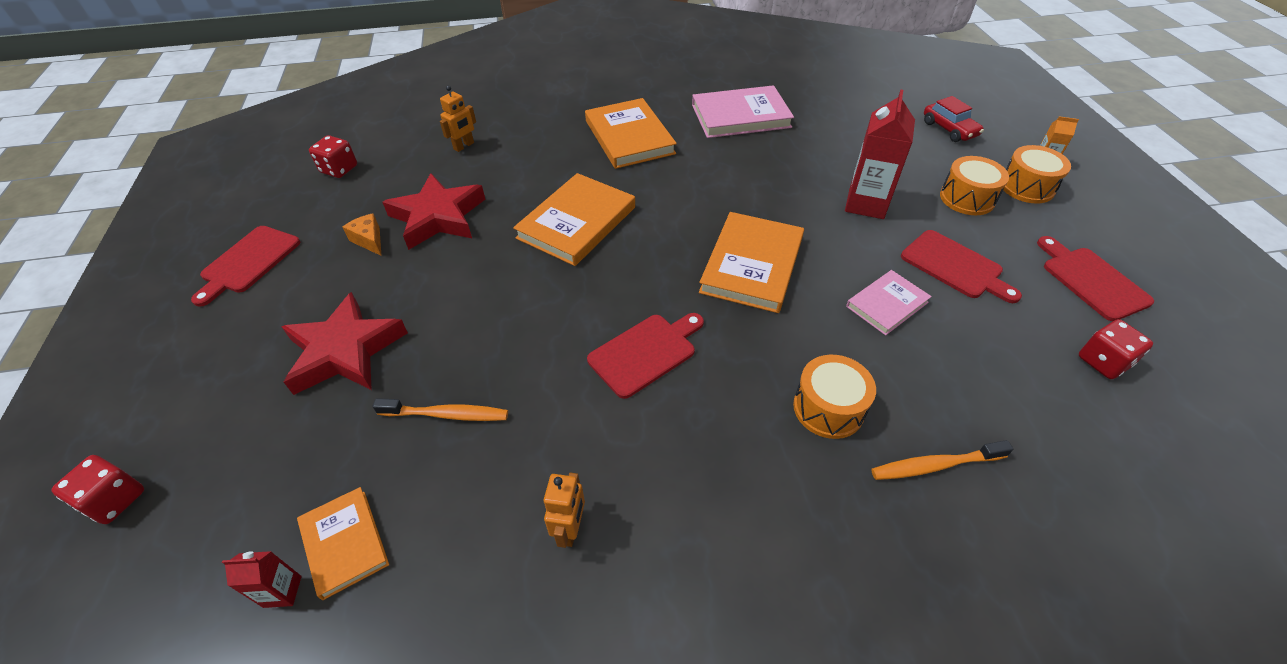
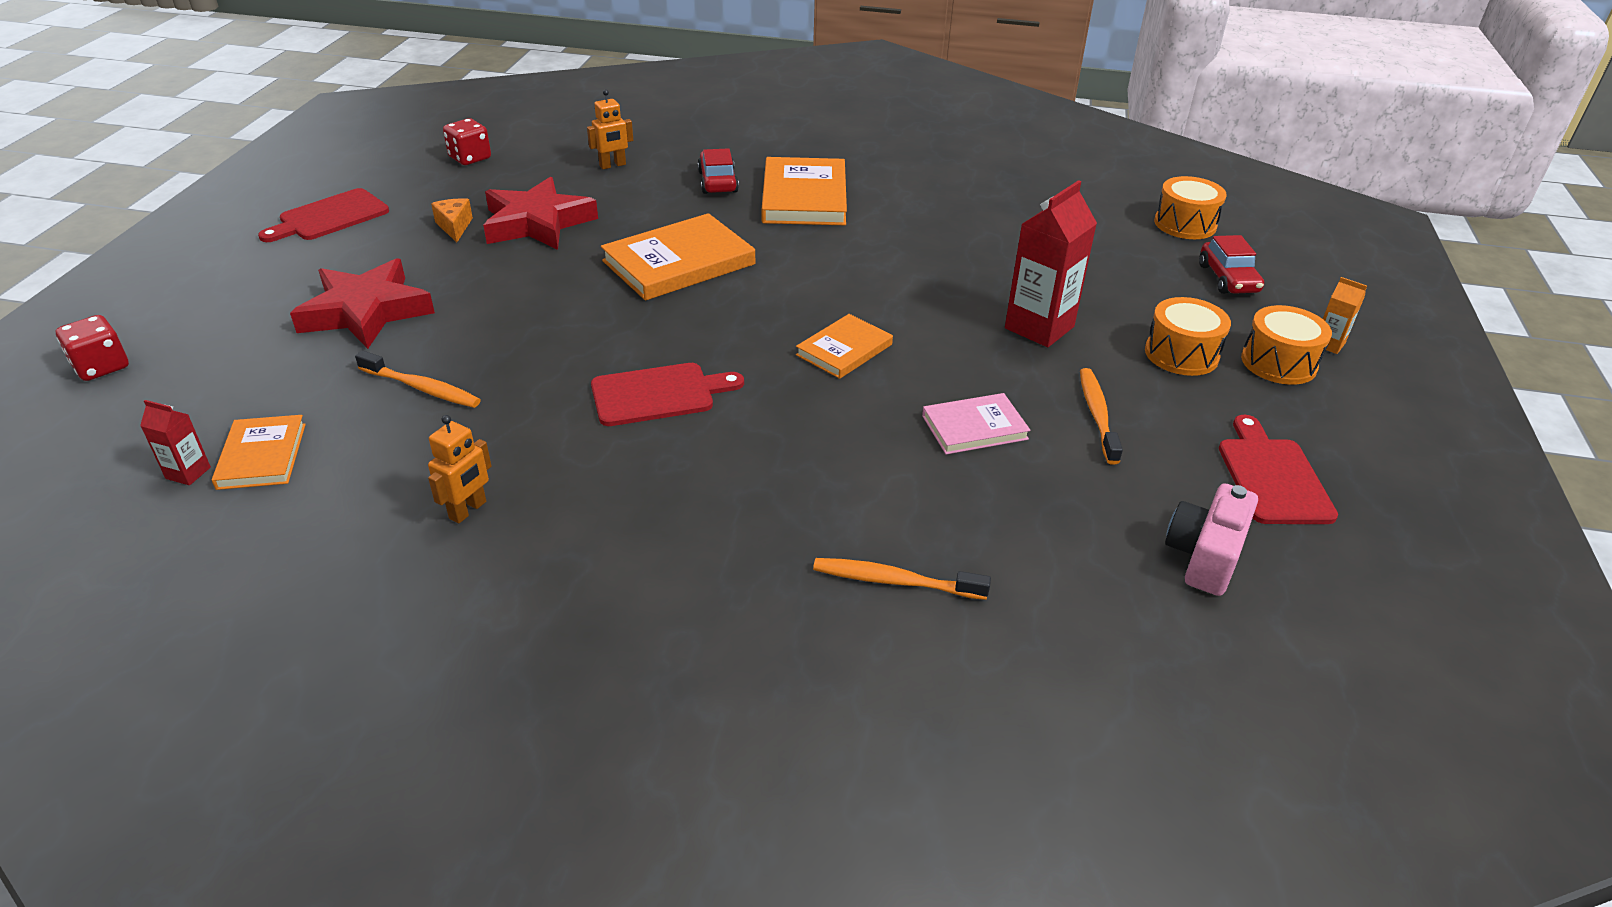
camera: 20 degrees right, 10 degrees down
(556, 140) = (718, 182): none -> red car
(740, 116) = (958, 205): pink book -> none
(752, 265) = (844, 350): orange book -> orange book, size x0.58
(828, 408) = (818, 497): orange drum -> orange drum (1185, 224)
(955, 266) = (1097, 415): red cutting board -> orange toothbrush
(1103, 361) = (1204, 556): red dice -> pink camera

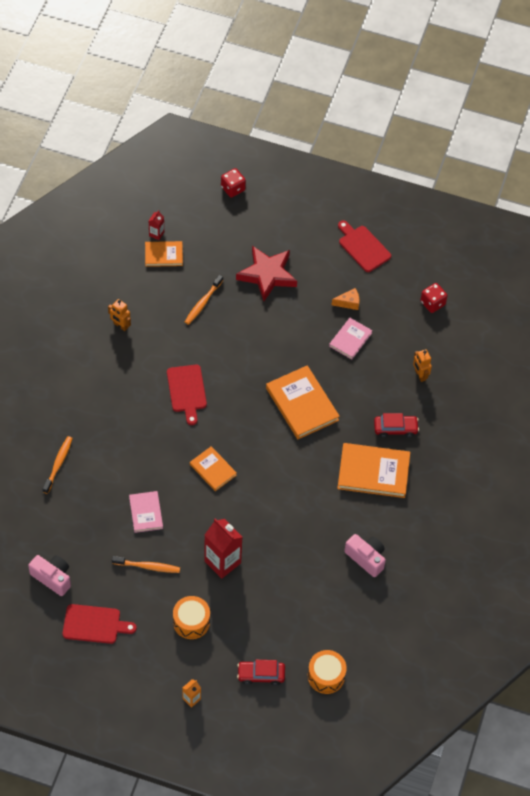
camera: 95 degrees right, 20 degrees up
(537, 223) = (350, 339): red star -> pink book
(963, 199) = (366, 558): none -> pink camera
(1278, 363) = (178, 666): orange drum -> none

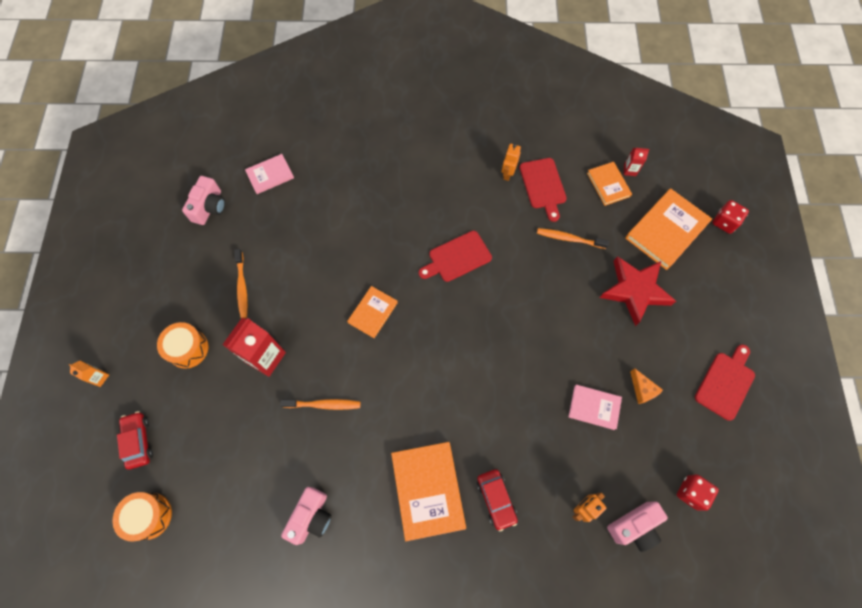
camera: 75 degrees right, 10 degrees up
(58, 464) = (333, 172): orange toothbrush -> orange toothbrush (323, 404)
(94, 624) = (167, 259): red cutting board -> red cutting board (543, 186)
(146, 513) = (303, 265): pink book -> pink book (270, 175)
(302, 404) = (487, 379): orange book -> orange book (666, 230)
(443, 348) = (634, 526): none -> pink camera

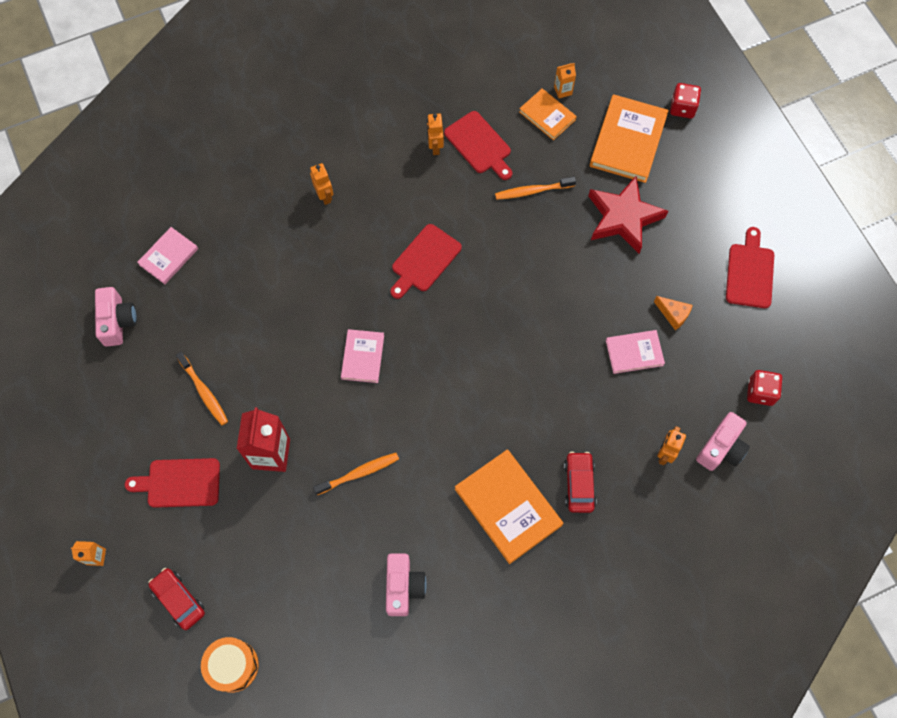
camera: 25 degrees left, 0 degrees up
(188, 349) = (179, 483): orange drum -> red cutting board
(373, 312) = (363, 357): orange book -> pink book
(405, 177) = (325, 196): none -> orange robot
(496, 499) = (579, 484): red car -> red car turned 135 degrees counterclockwise
(629, 170) = (563, 91): red carton -> orange carton

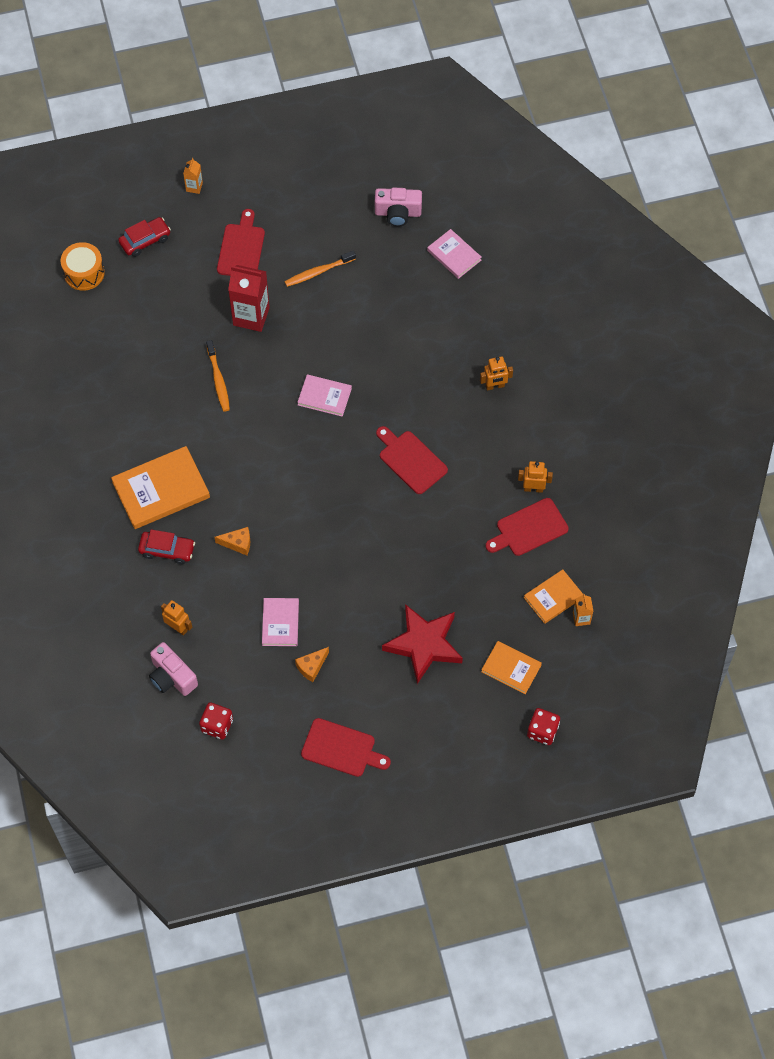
camera: 100 degrees right, 5 degrees down
(403, 587) = (114, 400): pink camera -> none
(533, 191) = (468, 568): orange toothbrush -> none
(555, 412) = (238, 543): none -> orange cheese
(628, 141) = (511, 668): orange book -> orange book, size x0.58

